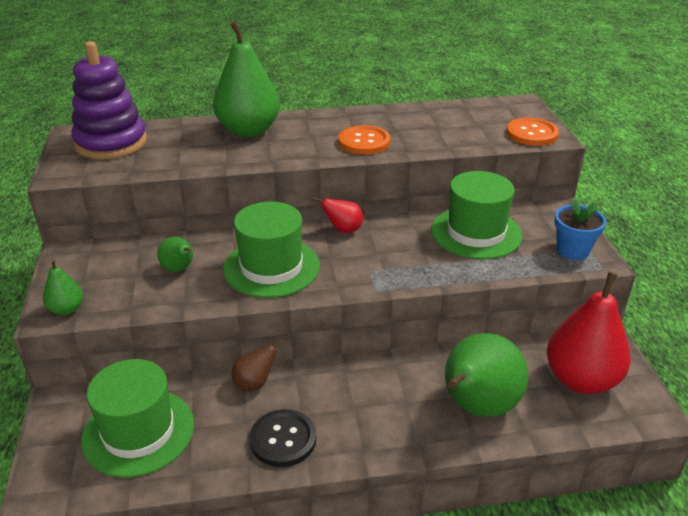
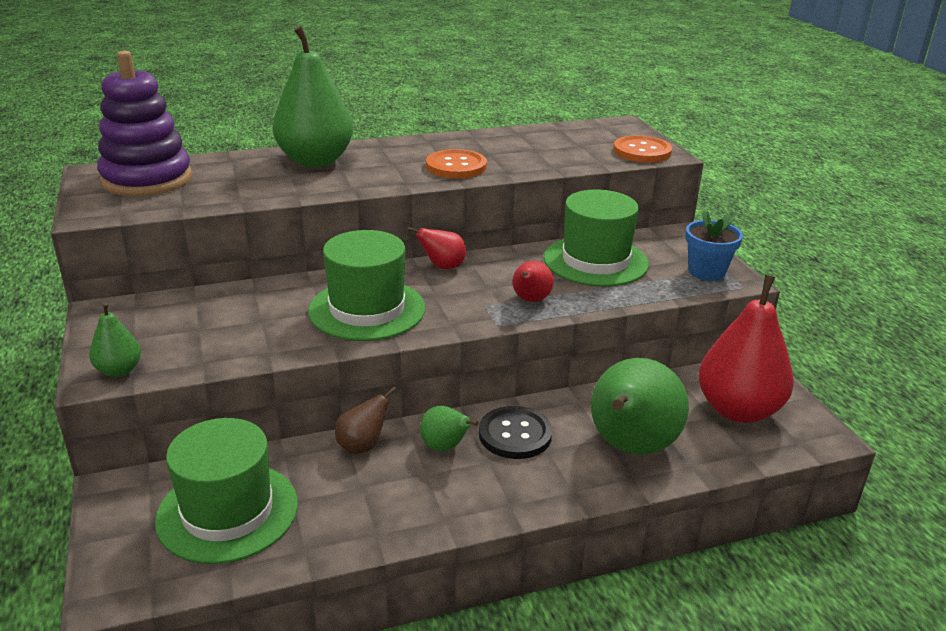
camera: 10 degrees left, 5 degrees down
(179, 269) = (253, 318): green pear -> green pear (445, 447)
(283, 439) = (411, 502): black button -> black button (515, 434)
(409, 268) = (530, 300): none -> red pear

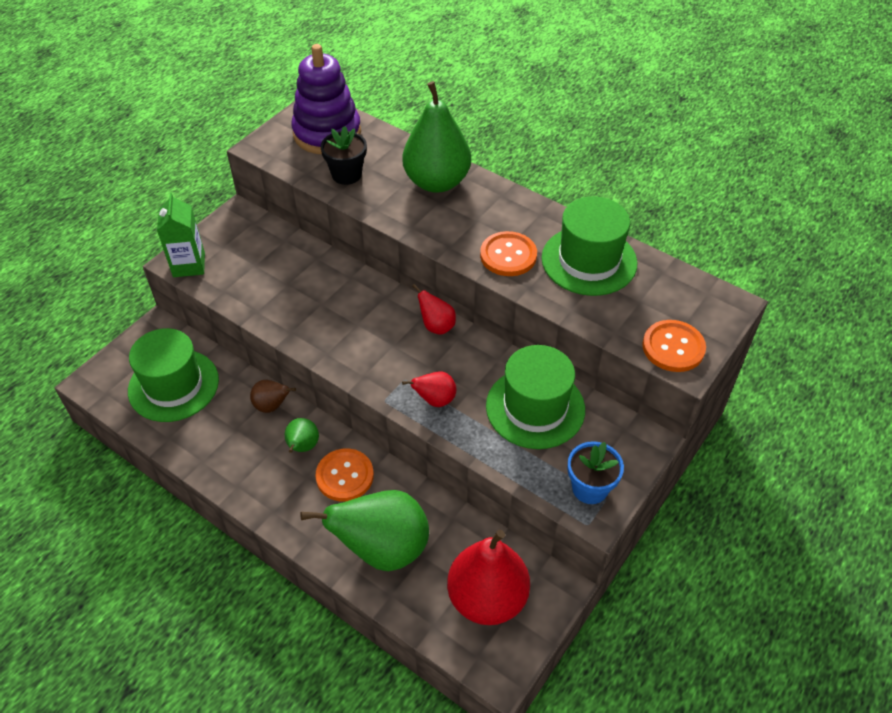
camera: 55 degrees right, 20 degrees up
(119, 370) = (189, 265): green pear -> green carton
(225, 190) = (346, 174): none -> black flower pot
(367, 309) = (343, 323): green hat -> green hat (589, 260)
(515, 434) = (345, 476): black button -> orange button

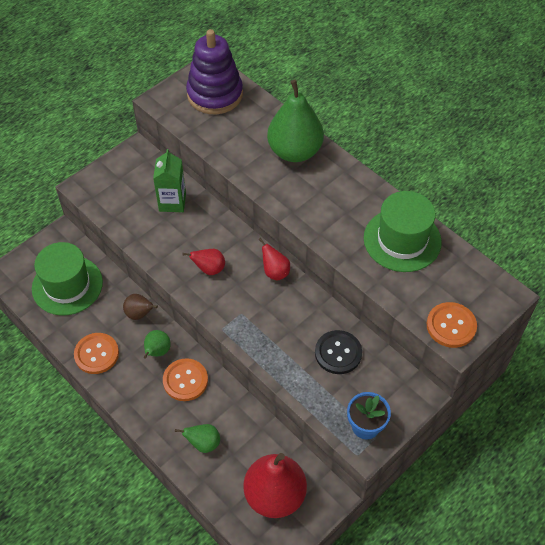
camera: 10 degrees right, 5 degrees up
(189, 265) = (91, 190): green carton -> green carton (172, 202)
(346, 174) = (223, 135): black flower pot -> none
(382, 549) = (203, 443): green pear -> green pear, size x0.47
(435, 400) = (261, 334): red pear -> red pear (209, 269)
(508, 255) = (338, 226): orange button -> orange button (96, 354)
(535, 407) = (338, 353): green hat -> black button

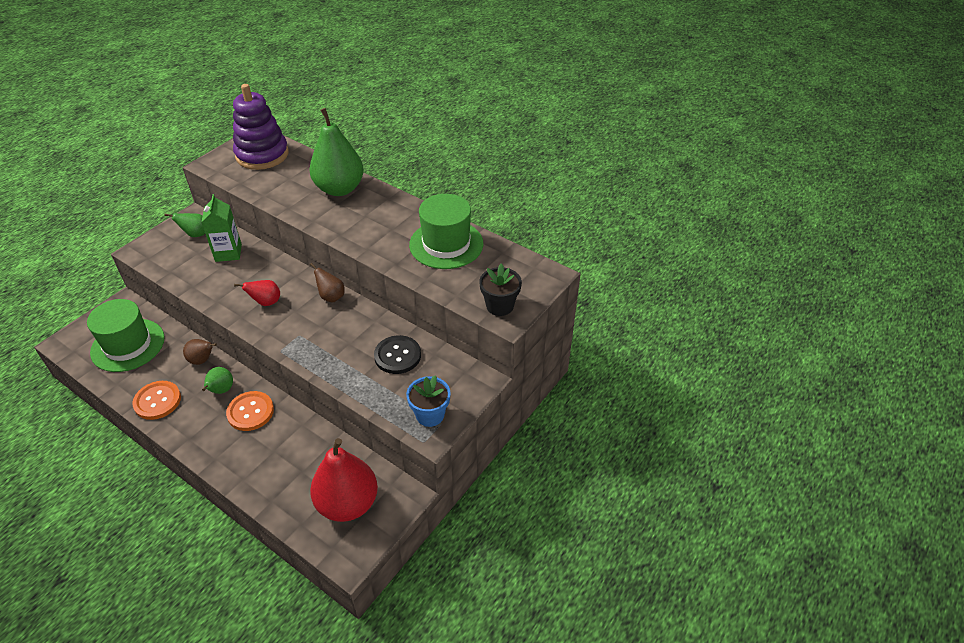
camera: 10 degrees left, 10 degrees down
(203, 443) = (271, 466): green pear -> green pear (195, 234)
(275, 272) = (331, 297): red pear -> brown pear
(451, 326) = (499, 306): orange button -> black flower pot

